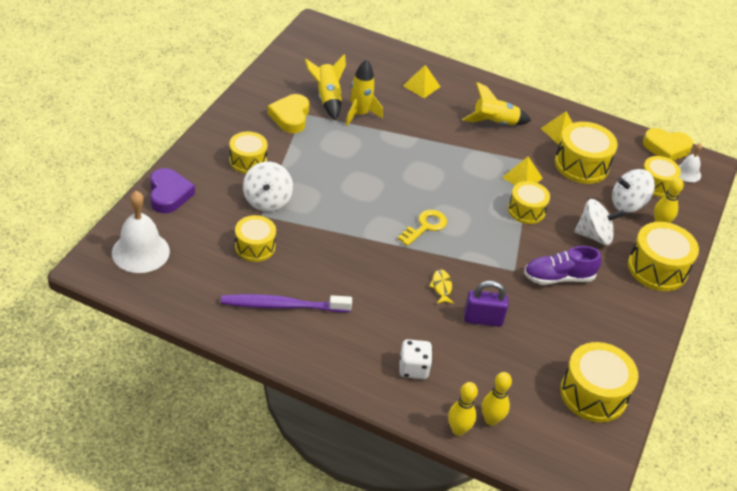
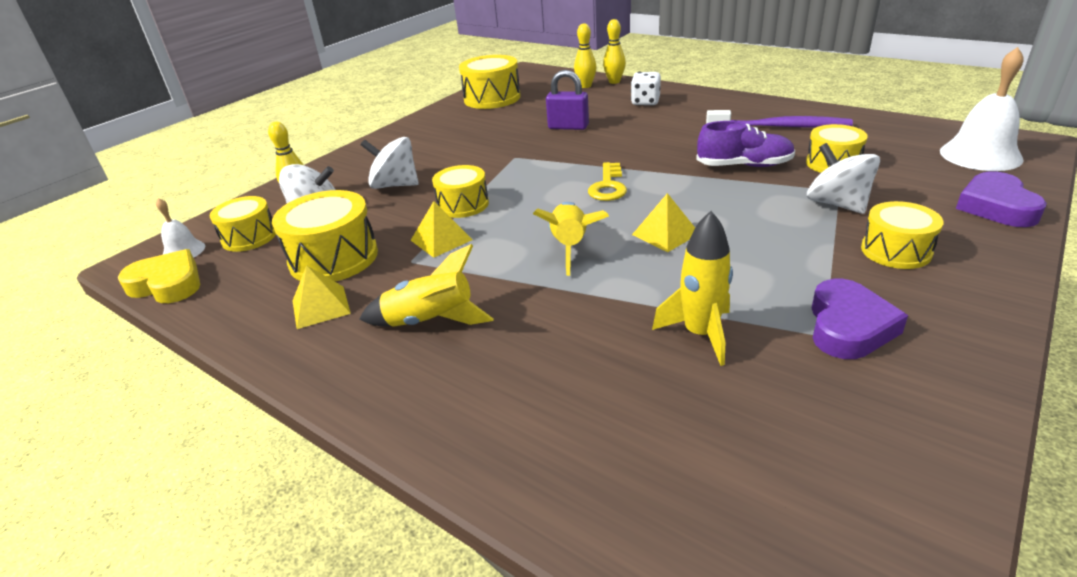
camera: 160 degrees left, 10 degrees down
(267, 201) = (837, 204): white spinning top -> white spinning top turned 45 degrees counterclockwise
(290, 117) = (848, 326): yellow heart -> purple heart
(327, 98) = (776, 370): yellow rocket -> yellow rocket (570, 246)
(421, 86) = (550, 405): yellow pyramid -> yellow pyramid (665, 234)
(425, 226) = (608, 186): yellow key -> yellow key turned 45 degrees counterclockwise
(441, 287) = (603, 143): yellow fish -> none
(558, 277) = (468, 153): purple shoe -> purple shoe (744, 165)
(657, 268) = (350, 163): yellow drum -> none

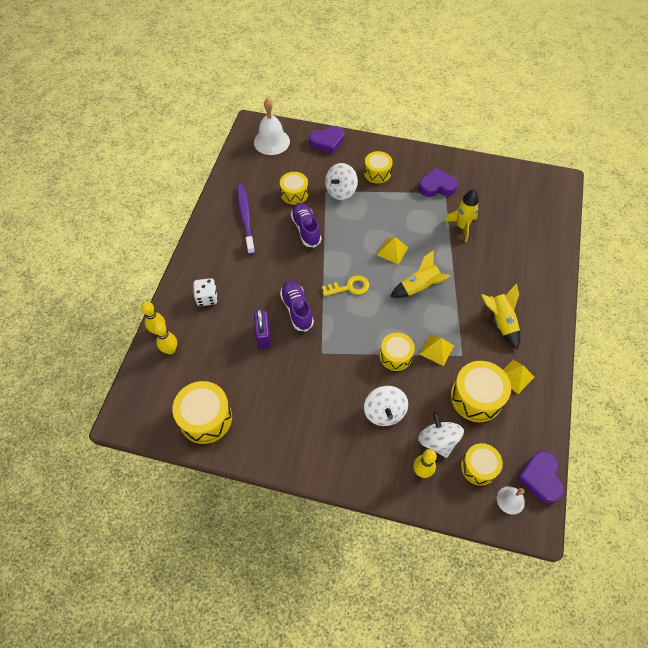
camera: 115 degrees left, 25 degrees up
(167, 284) = (540, 478): yellow heart -> purple heart
(593, 148) = (297, 309): none -> purple shoe

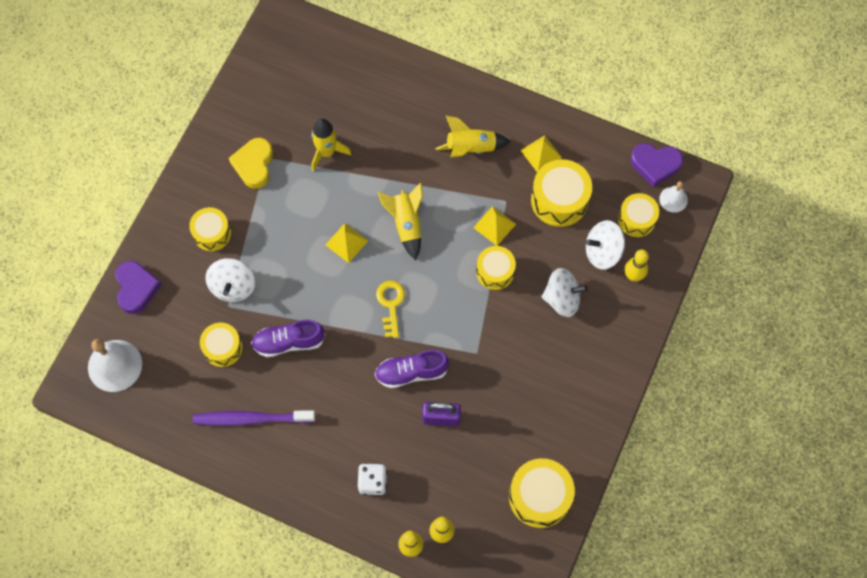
camera: 80 degrees left, 10 degrees up
(341, 191) = (233, 286): white spinning top -> white spinning top turned 45 degrees clockwise
(437, 186) = (254, 165): purple heart -> yellow heart

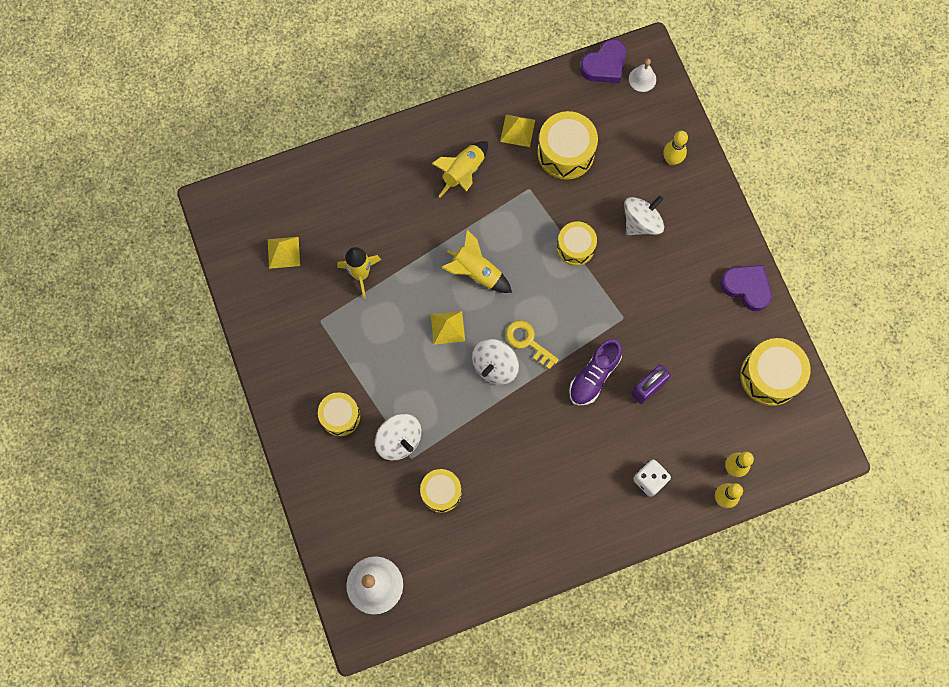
camera: 45 degrees left, 5 degrees up
(136, 288) = (327, 513): purple heart -> purple heart (746, 288)
(252, 419) = (517, 522): purple toothbrush -> none
(254, 165) = (316, 335): yellow heart -> none
(289, 342) = (484, 440): purple shoe -> none
(494, 225) = (540, 214): yellow pyramid -> yellow pyramid (283, 252)
(602, 252) = (633, 162): white spinning top -> white spinning top (495, 366)
(636, 219) = (632, 117): yellow drum -> none

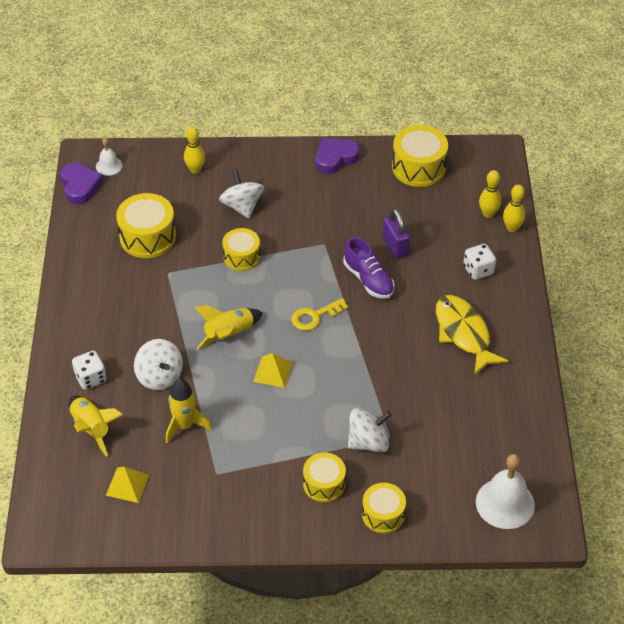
camera: 70 degrees left, 25 degrees down
(383, 174) = (91, 378): none -> white dice
(441, 492) = (432, 423): yellow drum -> yellow drum (383, 514)
(463, 173) = (125, 315): yellow rocket -> yellow rocket (91, 428)
(495, 366) = (327, 347): white spinning top -> white spinning top (159, 376)
(517, 130) = (106, 264): yellow pyramid -> none
(561, 489) = (464, 333): none -> yellow fish

